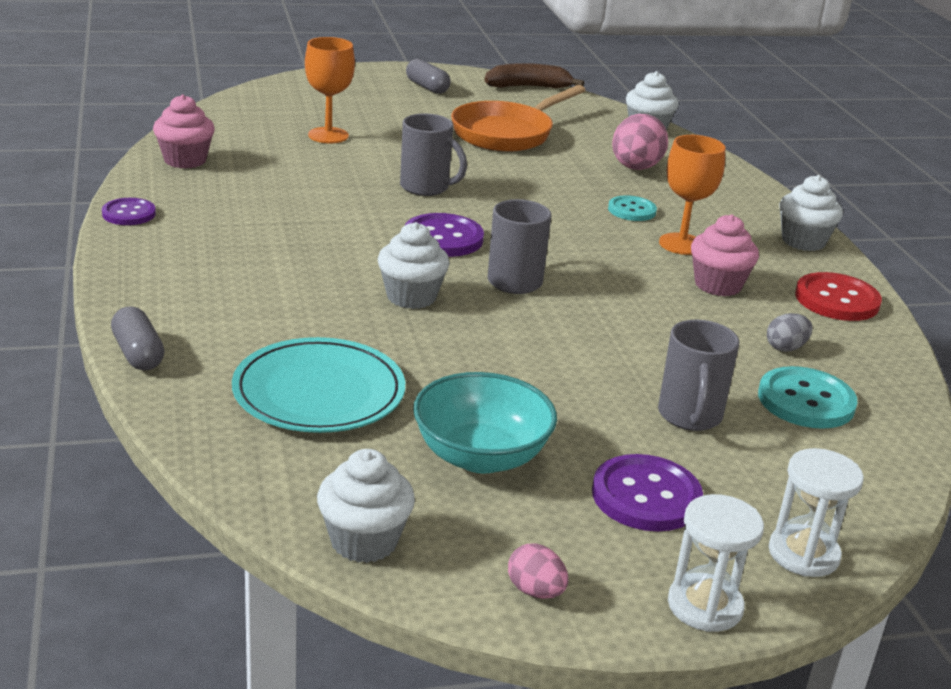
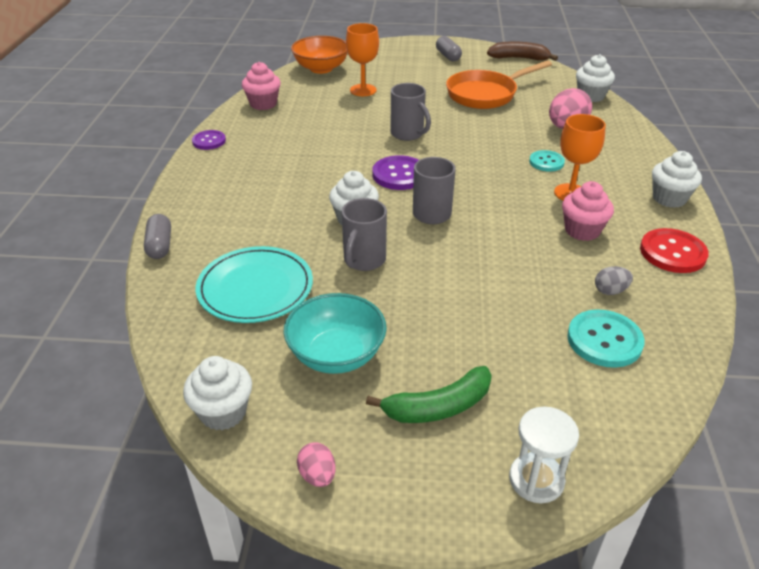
camera: 20 degrees right, 10 degrees up
(247, 110) = (321, 68): none -> orange bowl
(646, 496) = (438, 407): purple button -> green banana
(689, 416) = (505, 342): grey mug -> grey mug (364, 260)
(705, 606) = (435, 512): white hourglass -> none

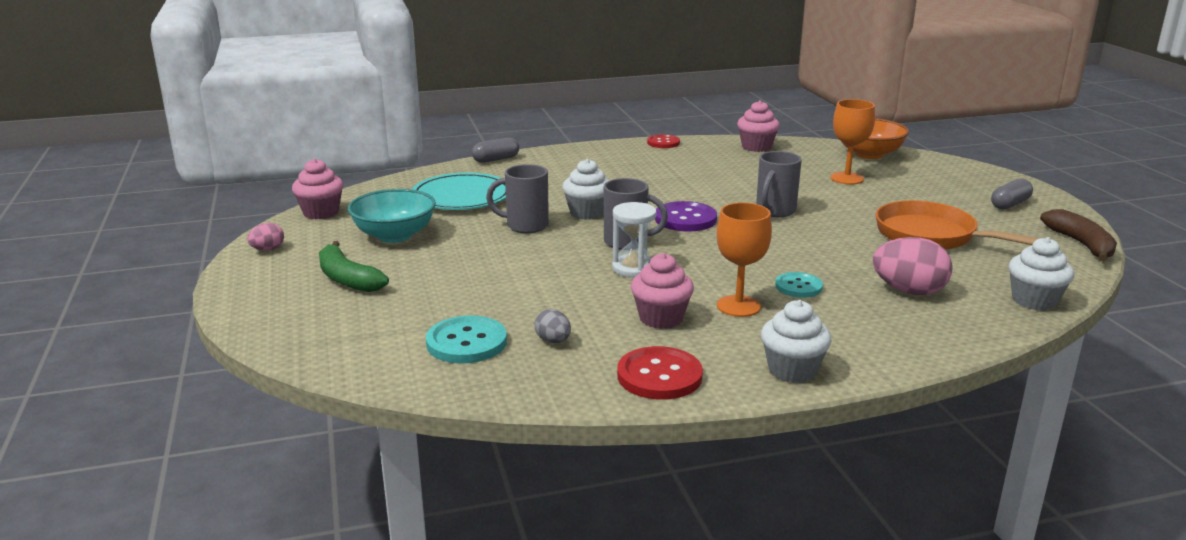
camera: 70 degrees right, 15 degrees down
(209, 141) = (663, 143): purple button -> red button
(223, 412) = (321, 213): white cupcake -> pink cupcake
(536, 479) = (275, 324): white hourglass -> white hourglass (633, 268)

